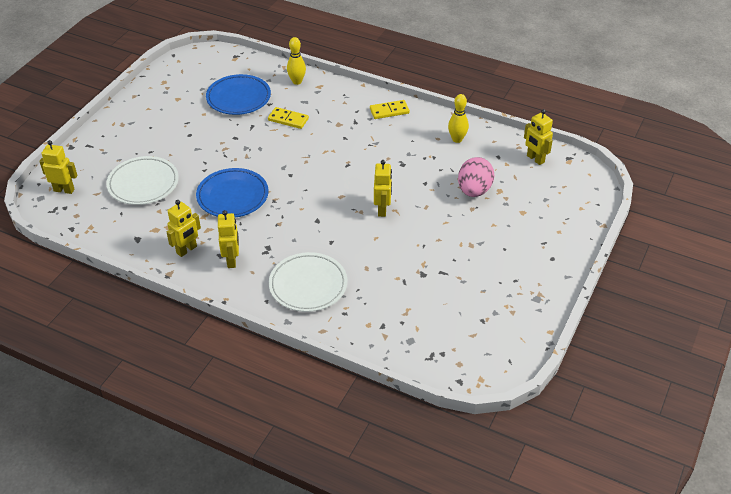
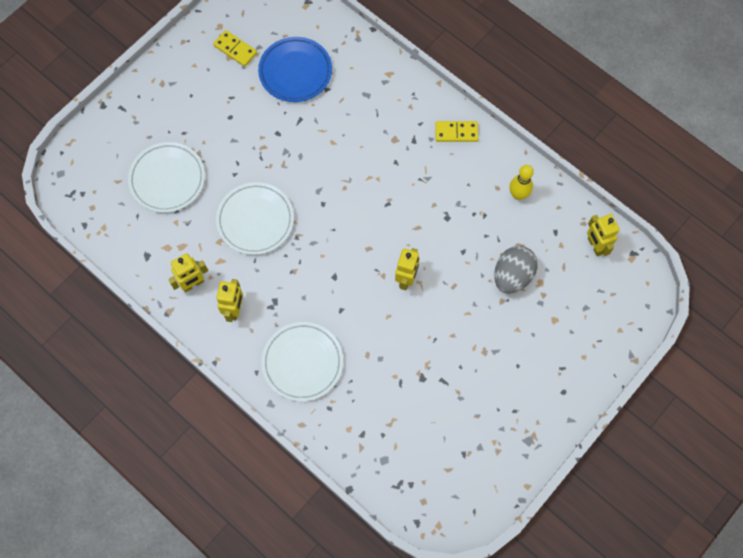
camera: 15 degrees right, 25 degrees up
(64, 190) = (85, 168): yellow robot -> none
(232, 196) = (255, 220): blue plate -> white plate
(288, 119) = (341, 119): yellow domino -> yellow domino (235, 49)
(297, 81) = (366, 60): yellow bowling pin -> none
(474, 190) = (512, 276): pink egg -> grey egg

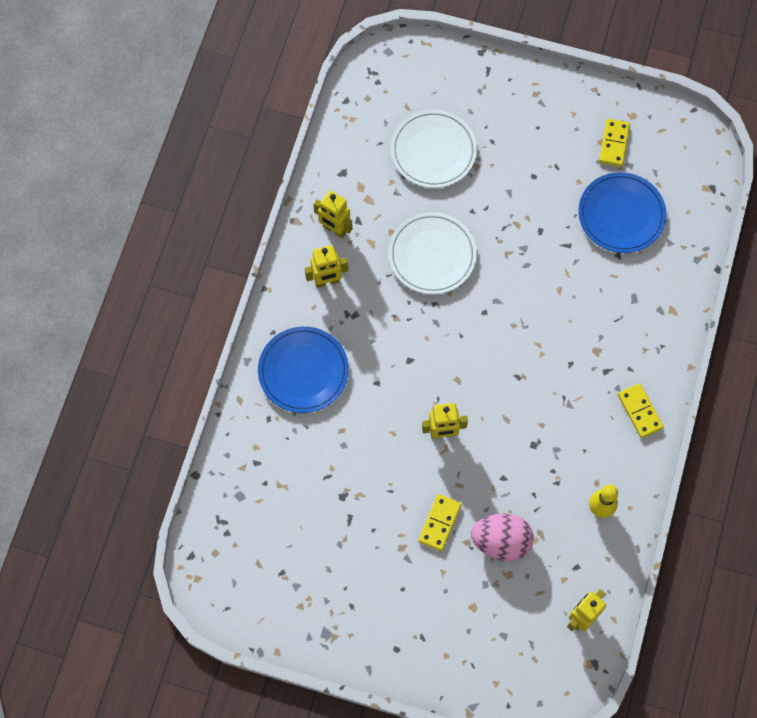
camera: 65 degrees right, 0 degrees up
(302, 362) = (303, 371): white plate -> blue plate
(477, 314) = (439, 523): none -> yellow domino
(512, 276) = (501, 541): grey egg -> pink egg

